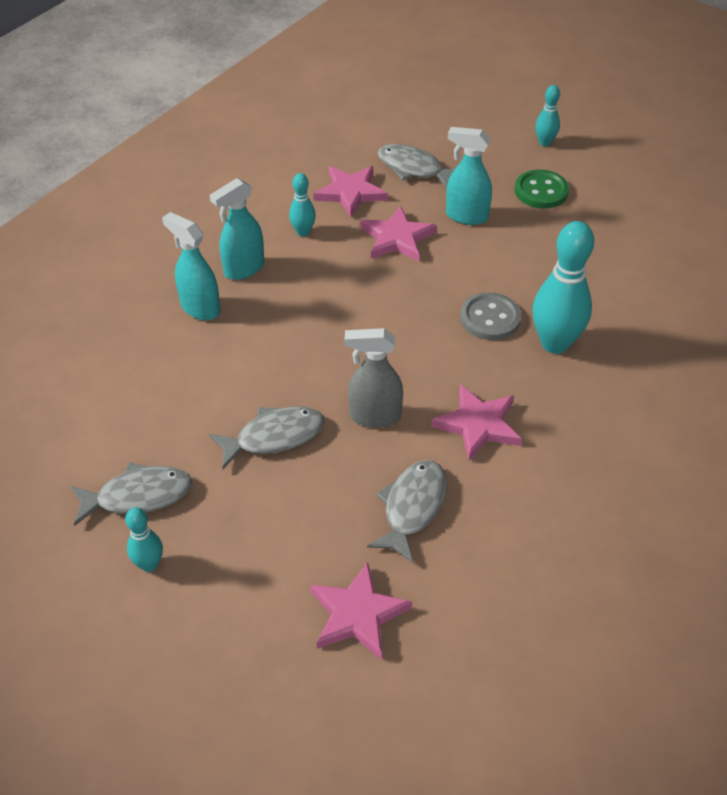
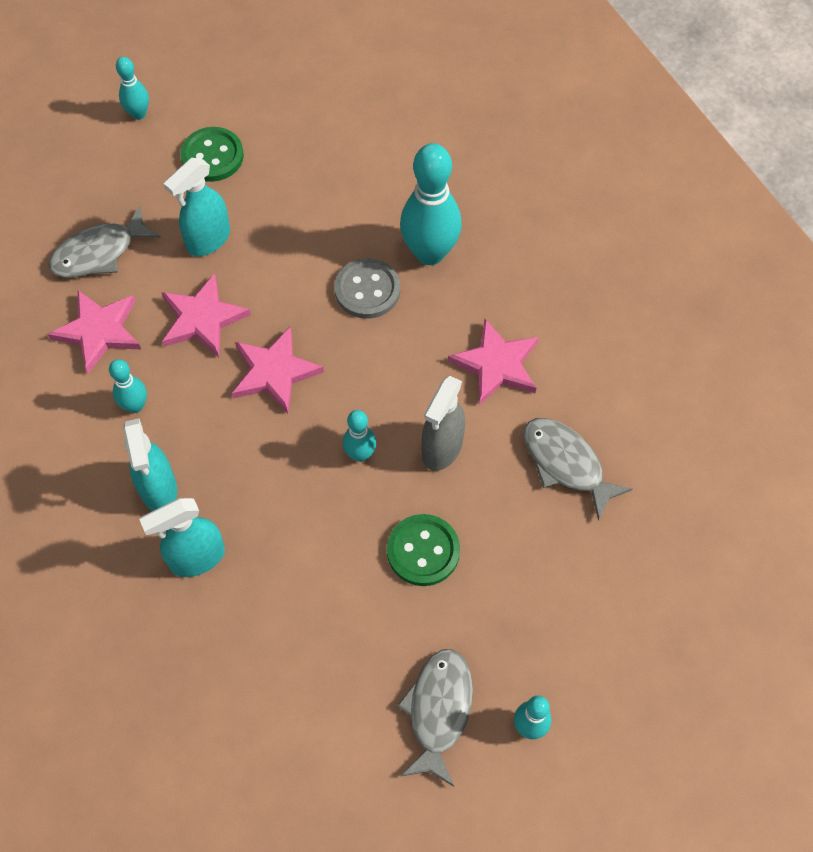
camera: 65 degrees left, 15 degrees up
(274, 437) = (423, 551): grey fish -> green button
(338, 367) = (360, 454): none -> turquoise bowling pin
(357, 614) = (661, 559): pink star -> pink star (274, 372)

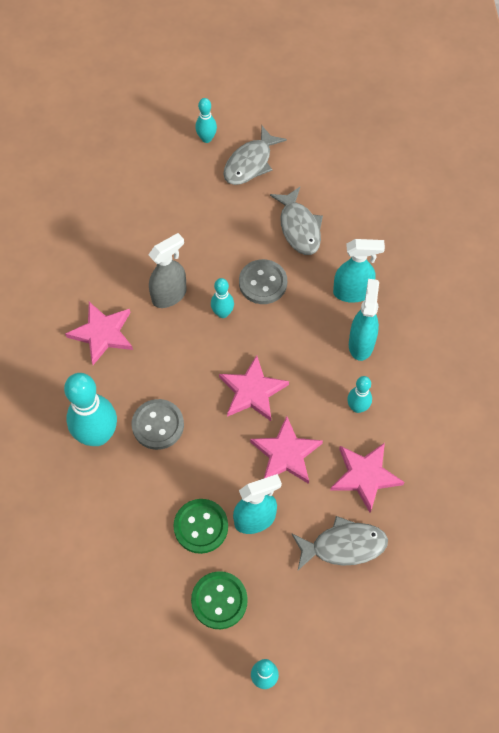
camera: 155 degrees left, 0 degrees up
(327, 519) = (263, 283): none -> grey button
(423, 551) = (214, 242): green button -> green button (201, 526)
(566, 464) = (100, 255): grey fish -> grey fish (299, 227)

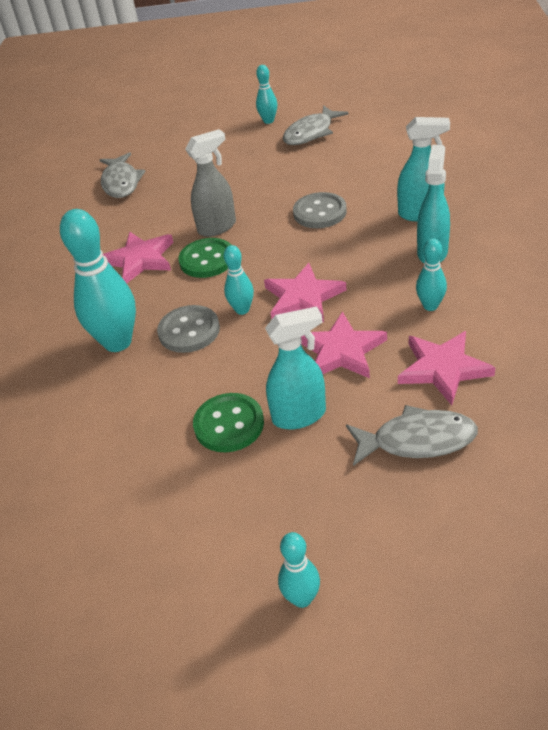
camera: 10 degrees right, 20 degrees down
(219, 600) = (245, 504): green button -> green button (207, 260)
(222, 313) = (274, 237): turquoise bowling pin -> turquoise bowling pin (242, 310)
(299, 227) = (360, 171): grey fish -> grey fish (121, 182)

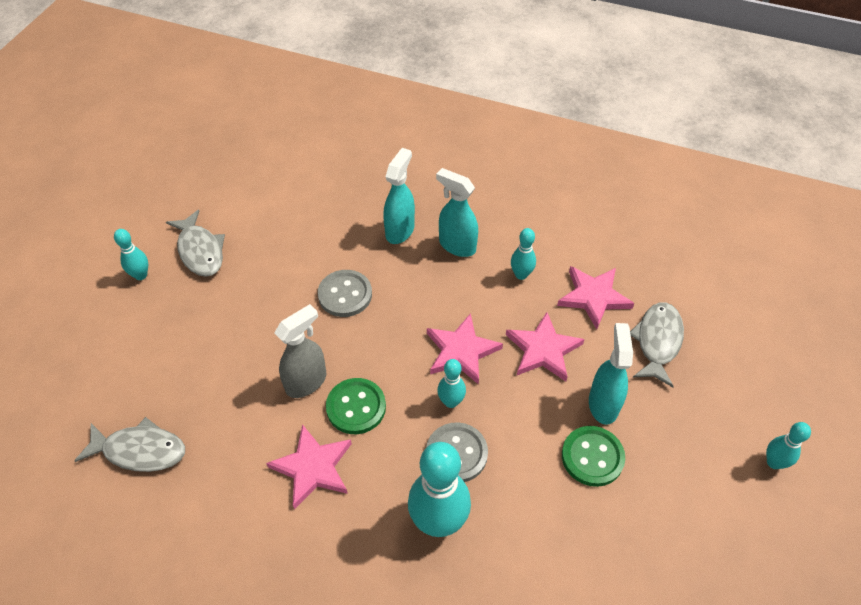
camera: 75 degrees left, 10 degrees up
(217, 227) = (306, 382): grey spray bottle -> grey spray bottle turned 60 degrees clockwise

